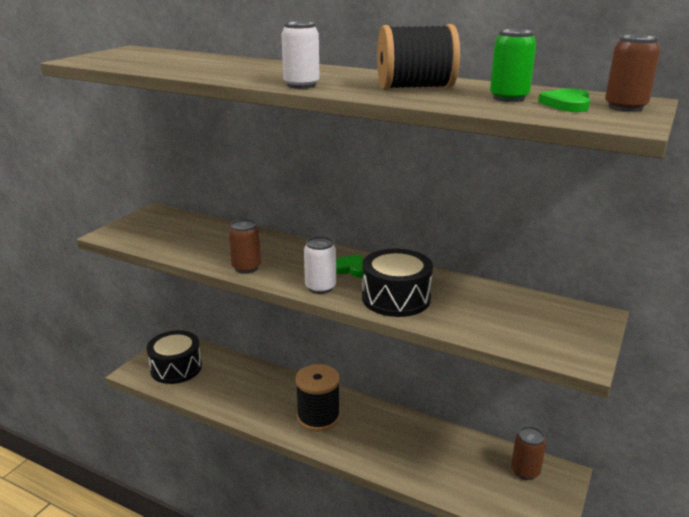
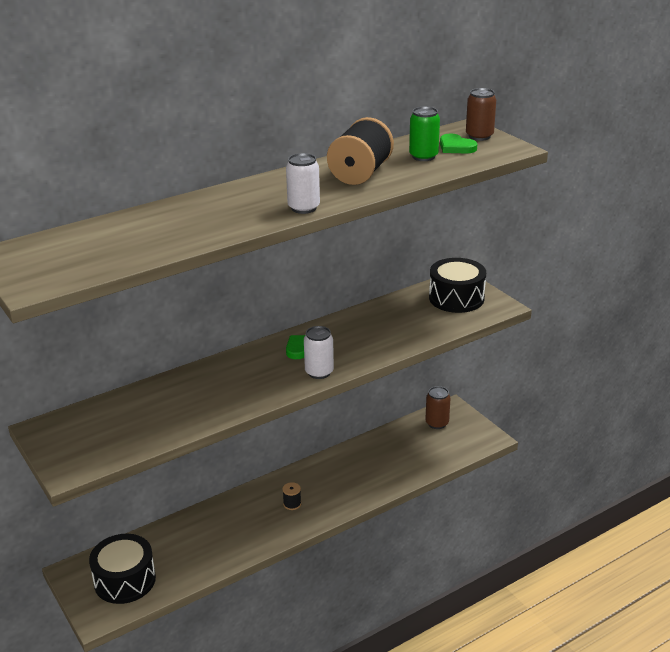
camera: 60 degrees left, 5 degrees up
(246, 268) = (245, 400): brown can -> none
(318, 417) = (292, 504): black spool -> black spool, size x0.42
(396, 298) = (368, 344): black drum -> black drum (456, 298)

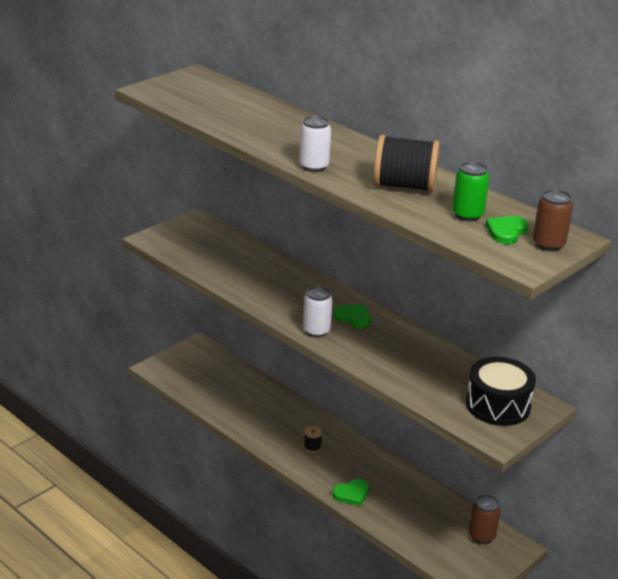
camera: 75 degrees right, 0 degrees up
(125, 580) = (195, 372): black drum -> none
(368, 488) = (351, 494): none -> green heart

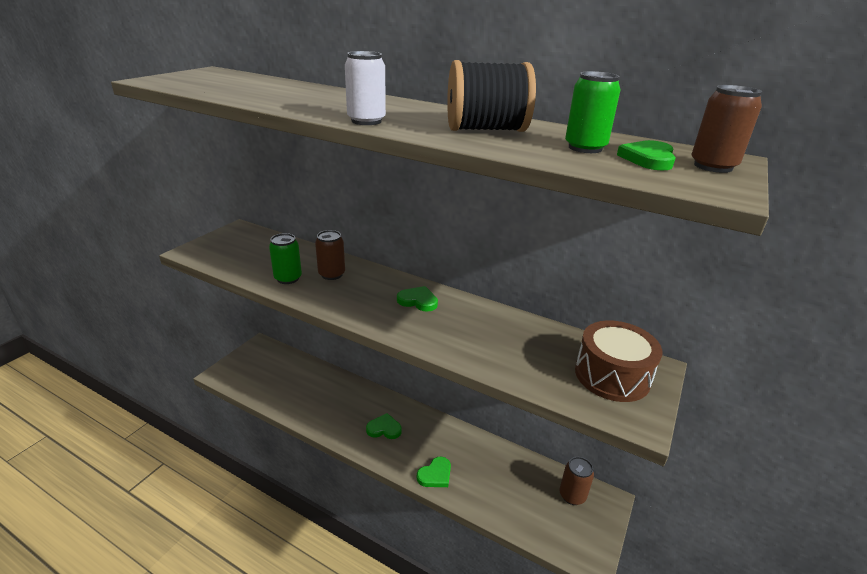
camera: 15 degrees left, 0 degrees up
(238, 279) = (288, 278): none -> green can
(279, 280) = (331, 274): none -> brown can
(312, 447) = (384, 429): black spool -> green heart
(316, 331) = (384, 321): white can -> none
(498, 405) = (612, 375): black drum -> brown drum

